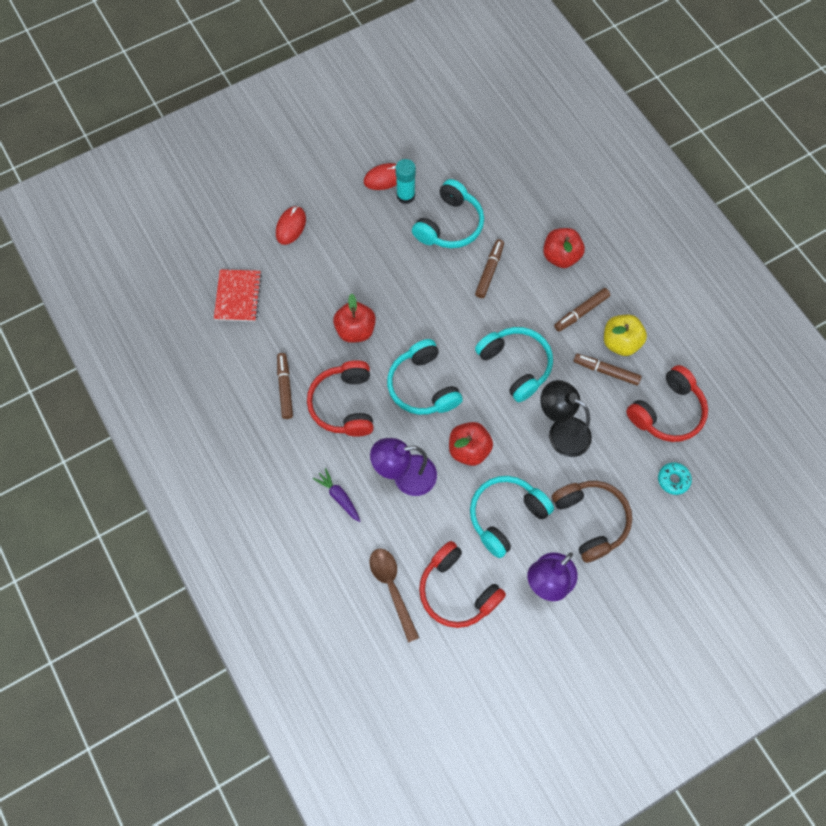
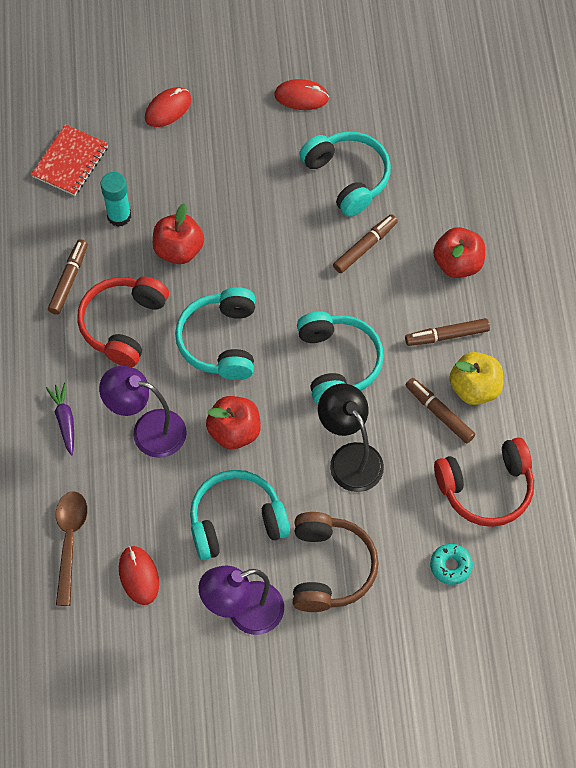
camera: 25 degrees right, 5 degrees down
(405, 196) = (315, 125): turquoise glue stick -> turquoise glue stick (119, 216)
(450, 225) = (347, 177): turquoise headphones -> turquoise headphones turned 90 degrees counterclockwise
(457, 591) = (139, 576): red headphones -> red mouse

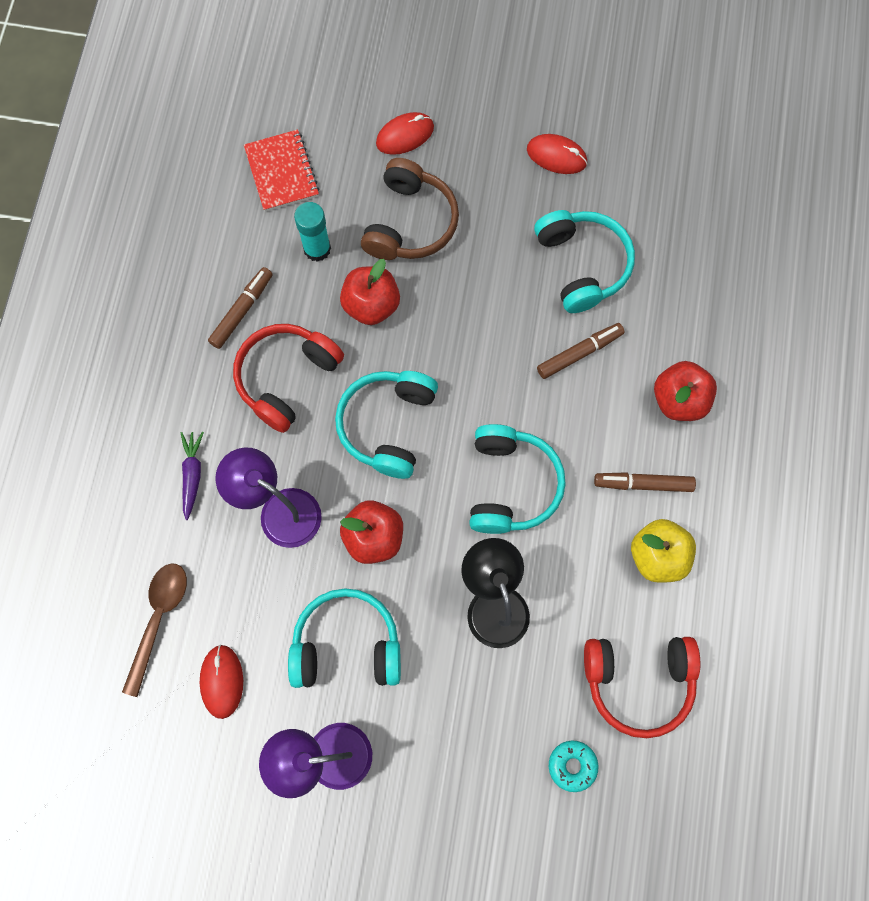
camera: 15 degrees right, 10 degrees up
(70, 162) = (282, 172): red notebook -> red notebook turned 60 degrees counterclockwise
(330, 568) = (435, 730): brown headphones -> brown headphones (410, 223)
(439, 413) = (609, 576): brown marker -> none

